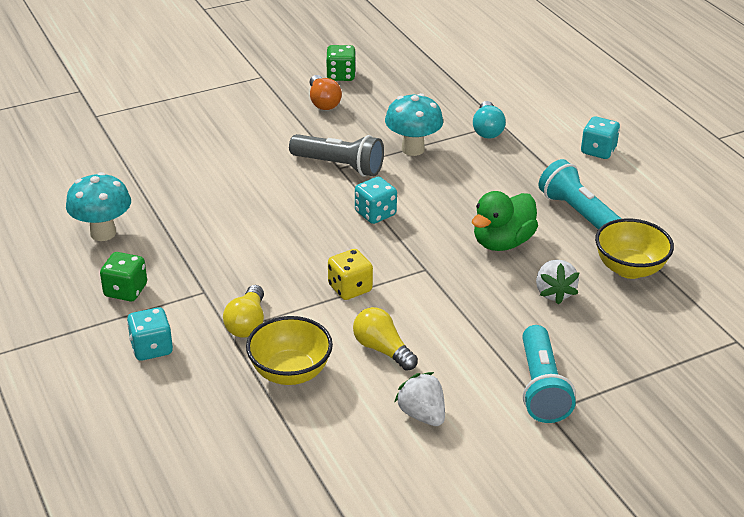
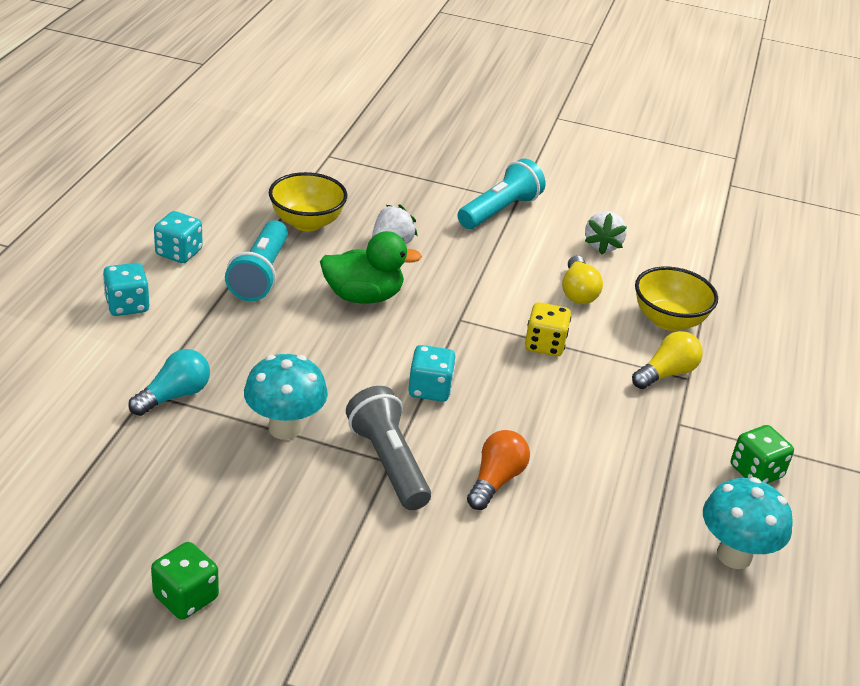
camera: 140 degrees left, 0 degrees up
(151, 348) = (770, 405): turquoise dice -> turquoise dice (179, 253)
(323, 102) = (275, 567): orange light bulb -> orange light bulb (495, 480)

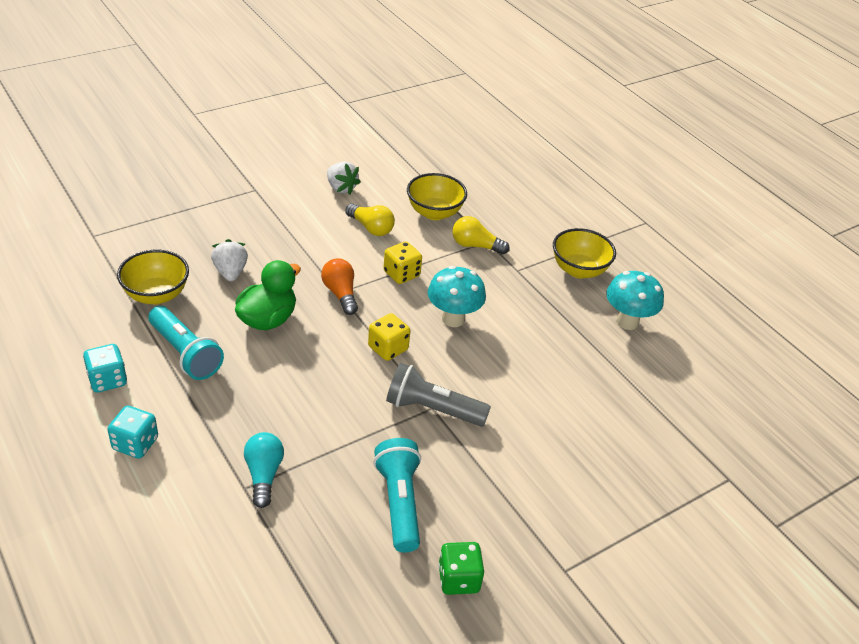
camera: 50 degrees left, 5 degrees up
(284, 428) = (354, 438): turquoise mushroom -> turquoise mushroom (453, 319)
(430, 389) = (388, 348): turquoise dice -> yellow dice
(495, 480) = (491, 373): orange light bulb -> orange light bulb (340, 294)
(499, 211) = (256, 203): turquoise flashlight -> turquoise flashlight (399, 503)
(666, 373) = (475, 246): yellow light bulb -> yellow light bulb turned 75 degrees counterclockwise
(756, 472) = (579, 270): green dice -> yellow bowl

